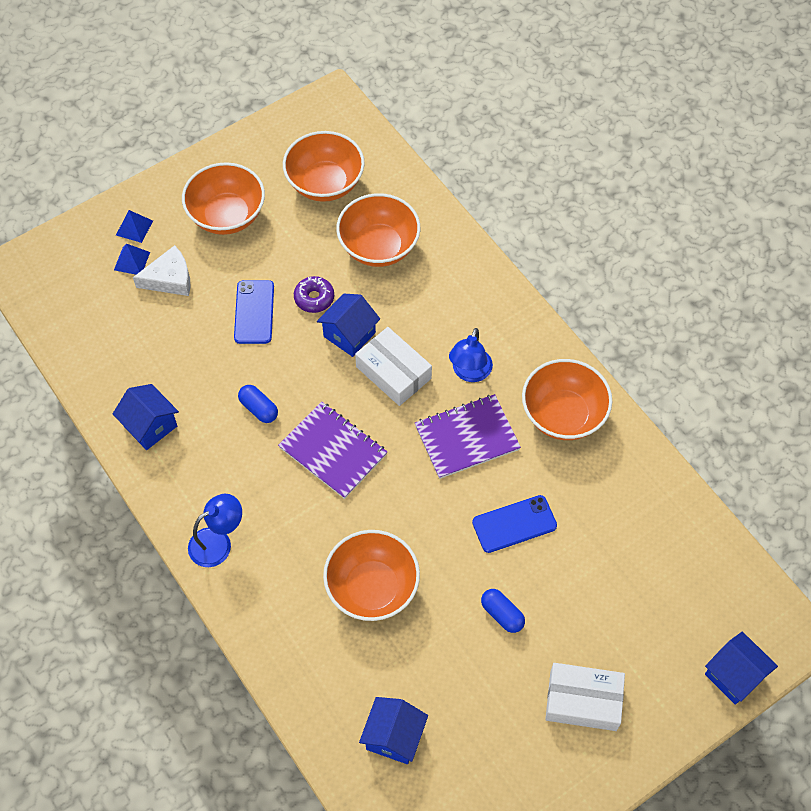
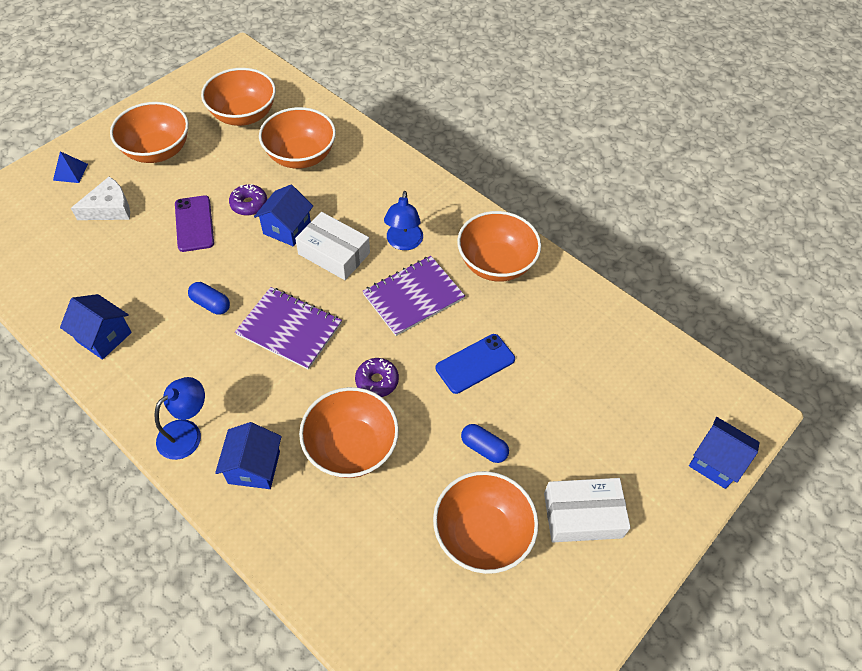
camera: 15 degrees left, 5 degrees down
(132, 261) = (71, 199): blue pyramid -> none
(254, 312) = (194, 224): blue phone -> purple phone
(394, 737) = (403, 592): blue house -> blue house (254, 467)
(410, 524) = (377, 381): none -> purple donut
(480, 698) = (482, 534): none -> orange bowl

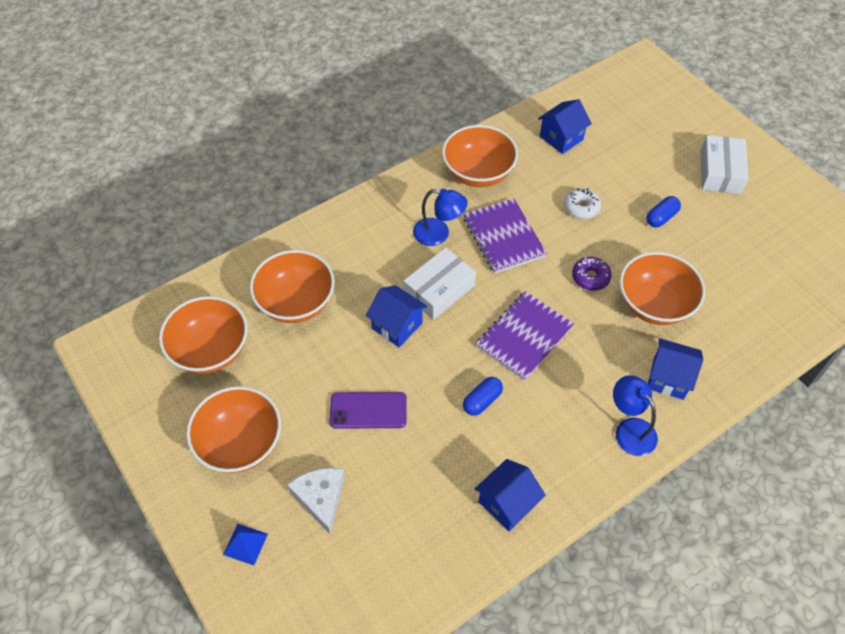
camera: 75 degrees left, 0 degrees up
(249, 204) = (353, 356): purple donut -> none
(475, 363) = (581, 207): blue phone -> white donut
(482, 534) = (734, 233): orange bowl -> none
(715, 462) = (681, 91): blue house -> blue house (561, 138)

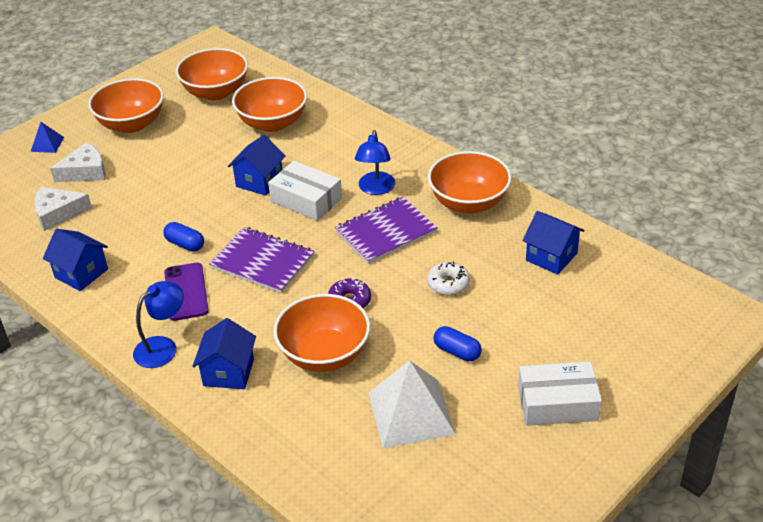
camera: 80 degrees right, 15 degrees down
(368, 410) = (168, 181): purple phone -> purple phone (186, 292)
(393, 529) = (58, 213): none -> white cheese
(725, 258) = (411, 413): none -> white pyramid

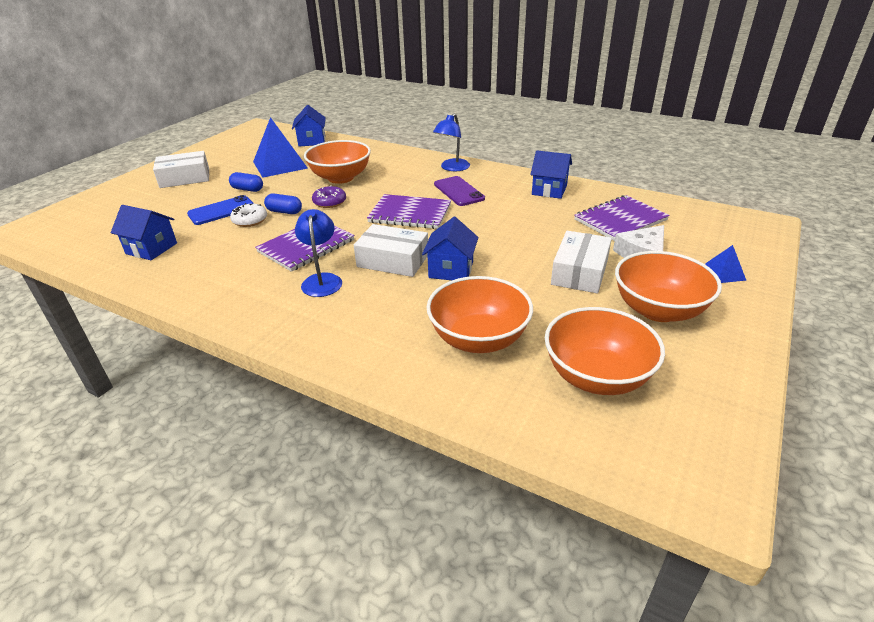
camera: 165 degrees right, 5 degrees down
(58, 213) = (620, 220): white cheese -> purple notebook
(155, 162) = (579, 272): none -> white box
(185, 244) = (484, 215): blue capsule -> blue capsule (284, 212)
(228, 372) = (401, 164): blue house -> blue house (312, 141)
(411, 413) = (280, 164): white pyramid -> blue pyramid
(468, 202) = (220, 281): orange bowl -> none
(485, 309) = (221, 211): none -> blue phone

